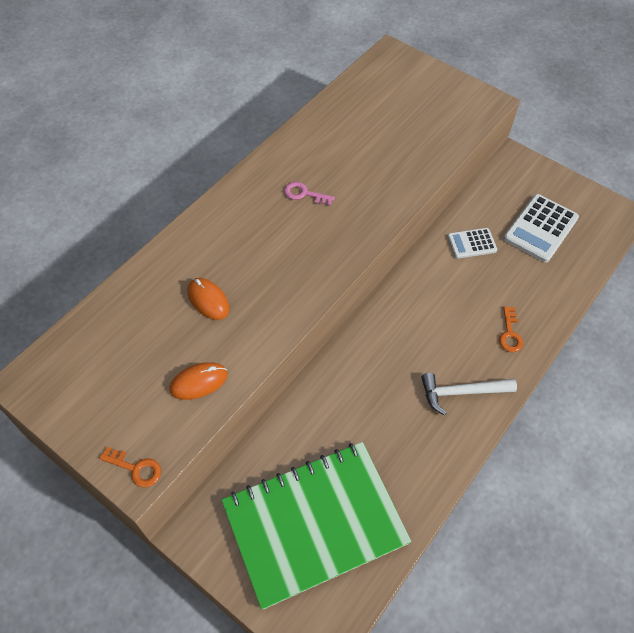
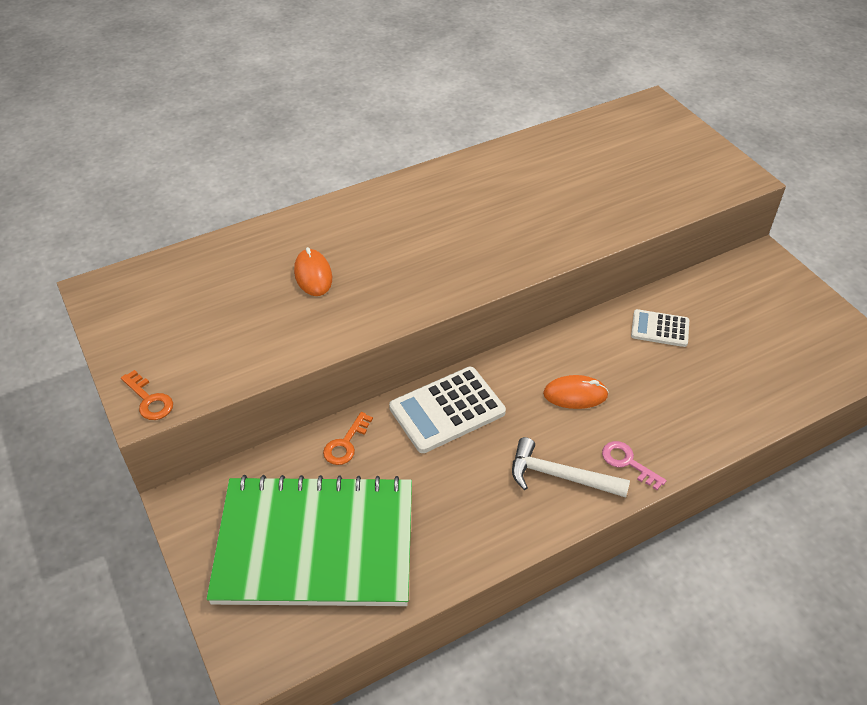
camera: 25 degrees right, 10 degrees down
(199, 382) = (258, 345): orange mouse -> orange mouse (575, 394)
(304, 194) = (473, 209): pink key -> pink key (628, 462)
(510, 334) = (655, 436): orange key -> orange key (346, 444)
(540, 228) = (757, 339): white calculator -> white calculator (447, 410)

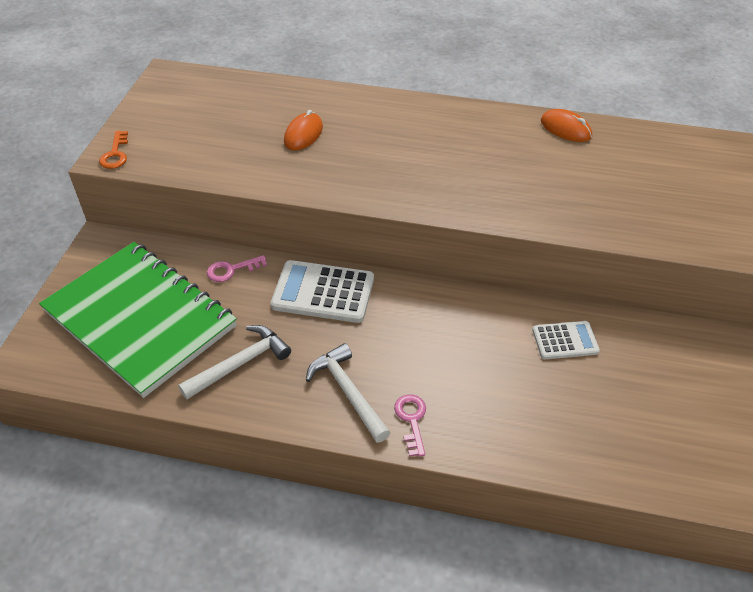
camera: 40 degrees right, 0 degrees up
(346, 444) = (232, 270): orange key -> pink key
(451, 516) = (240, 363): none -> white hammer
(575, 394) = (431, 344): orange mouse -> orange mouse (565, 129)
(660, 329) = (565, 341): white calculator -> white calculator turned 120 degrees clockwise

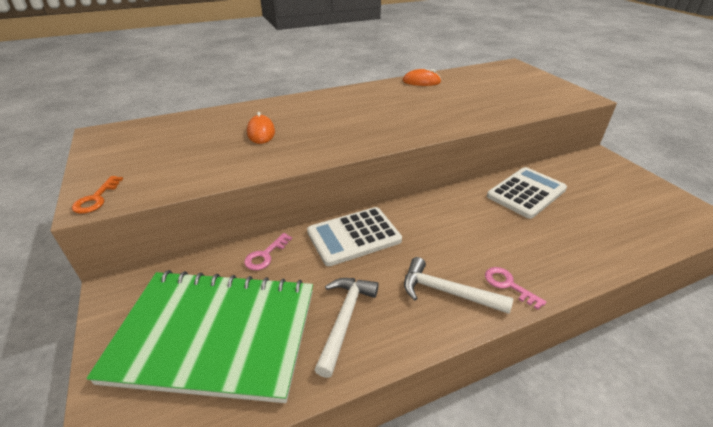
camera: 35 degrees left, 10 degrees down
(115, 154) = (96, 198): orange key -> orange key turned 45 degrees clockwise
(565, 341) = (526, 193): white calculator -> white calculator, size x1.67

